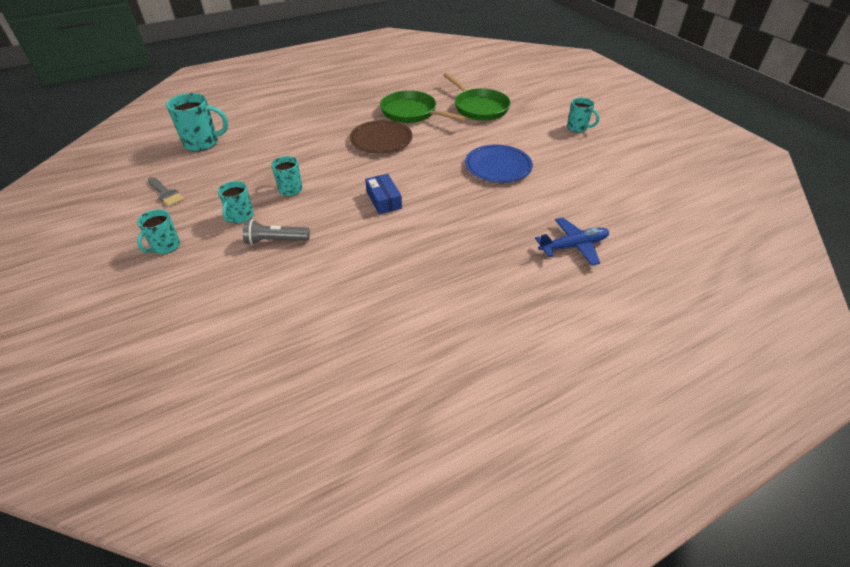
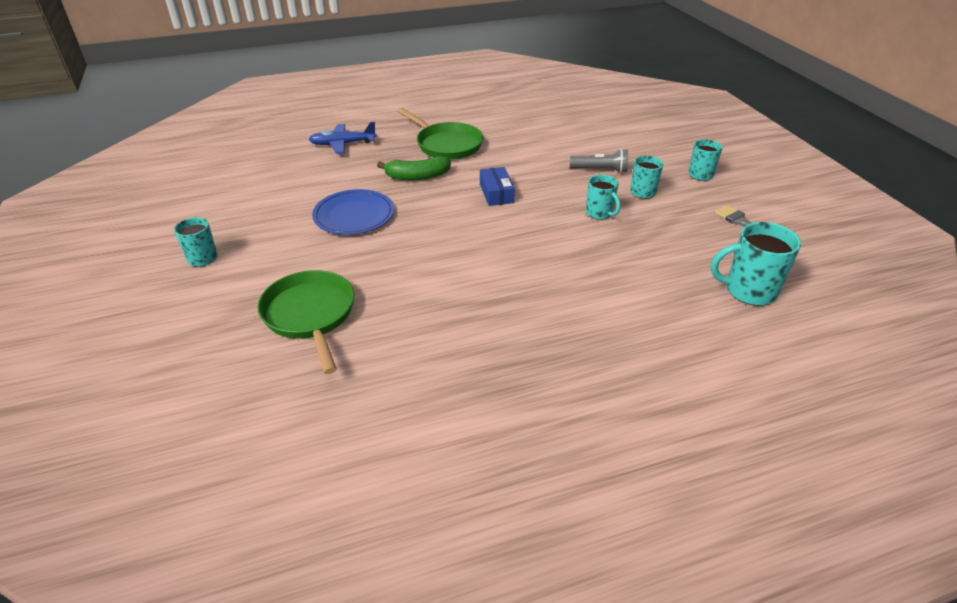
camera: 170 degrees left, 5 degrees down
(381, 140) = (486, 268): brown plate -> none
(411, 113) = (426, 316): green pan -> green pan (446, 144)
(466, 210) = (417, 176): none -> green banana

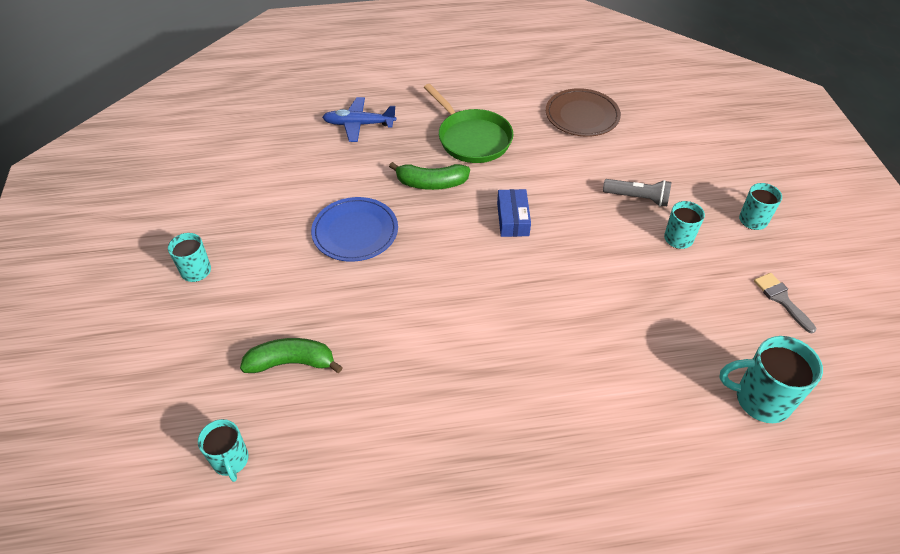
camera: 10 degrees right, 10 degrees up
(310, 315) = (292, 362): green pan -> green banana
(538, 123) = (582, 115): none -> brown plate
(599, 213) = (621, 264): turquoise mug -> turquoise mug (231, 460)

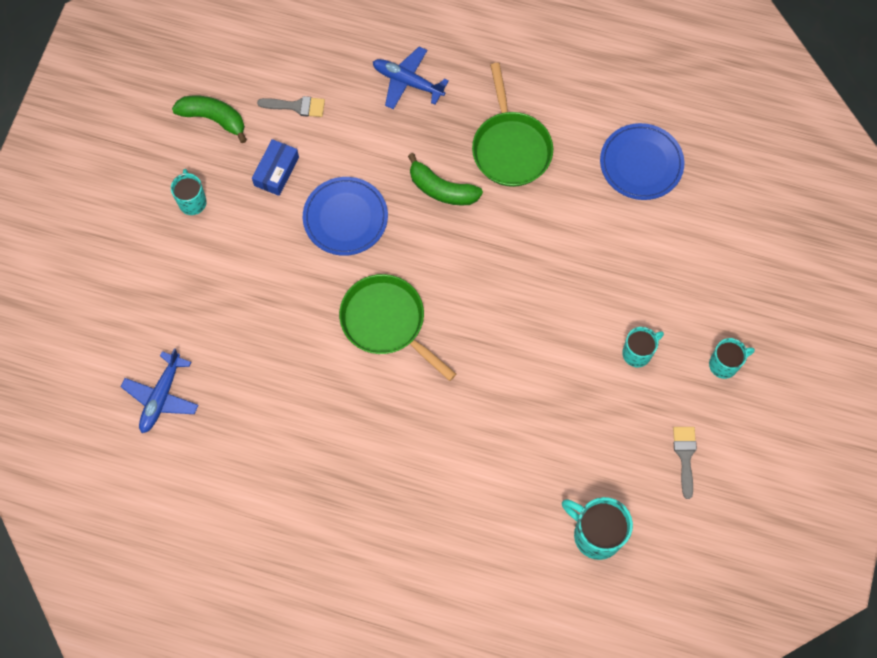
camera: 25 degrees right, 20 degrees up
(231, 460) = (161, 397): turquoise mug -> blue plane
(268, 169) = (296, 106): none -> grey brush
(292, 362) = (238, 331): green banana -> green banana (213, 119)
(441, 298) = (386, 322): none -> green pan
(513, 219) = (495, 265): blue box -> blue box (276, 171)
(582, 115) = (641, 163): brown plate -> blue plate
(637, 198) = (629, 291): grey flashlight -> none

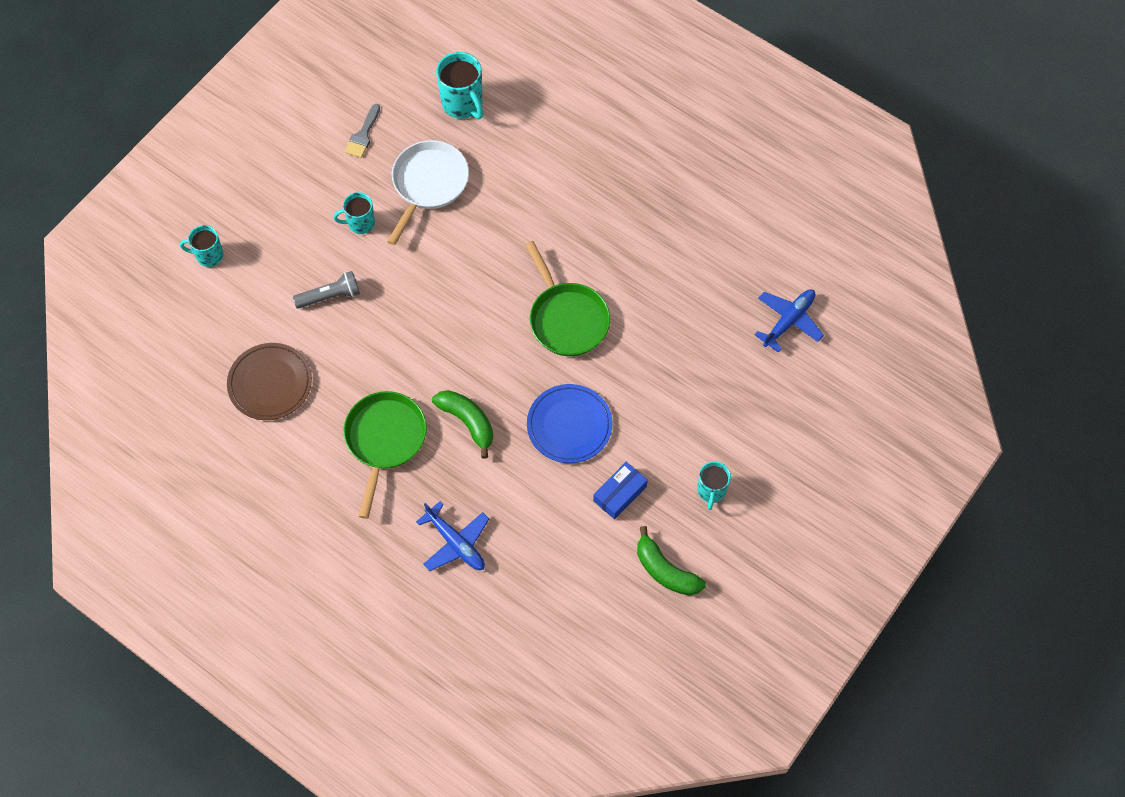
camera: 160 degrees left, 5 degrees down
(296, 106) = (577, 555): grey brush -> none
(589, 422) = (428, 184): none -> white pan
(628, 266) = (330, 296): none -> grey flashlight
(641, 163) = (270, 383): blue plate -> brown plate
(724, 364) = (292, 191): turquoise mug -> turquoise mug (209, 255)

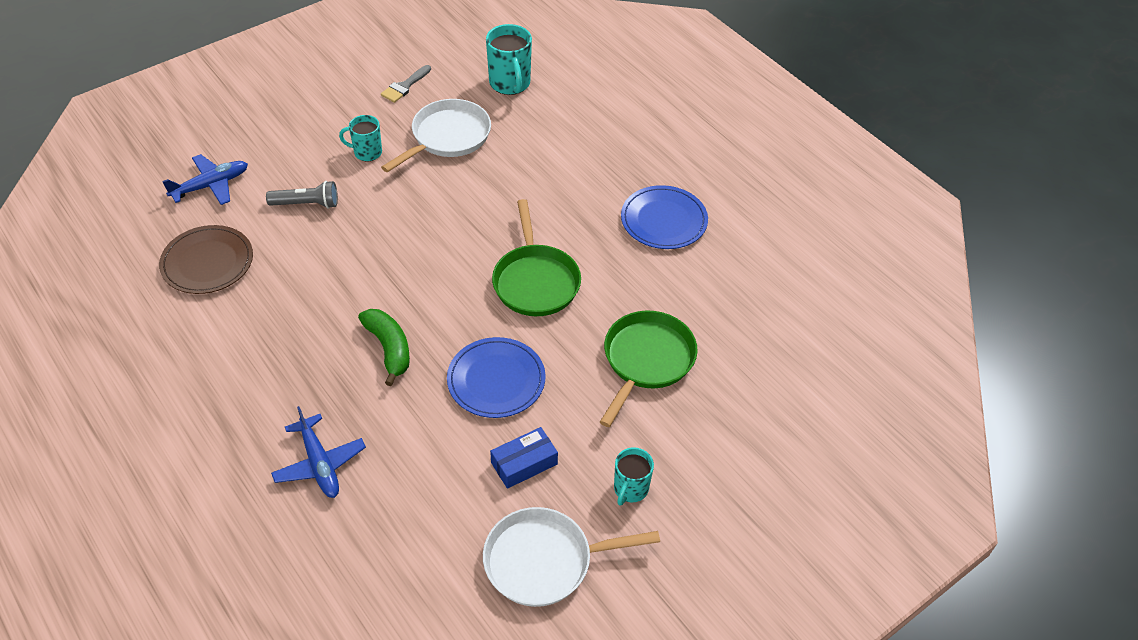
camera: 15 degrees right, 15 degrees down
(209, 255) = (210, 144): turquoise mug -> none
(385, 440) = (294, 343): green pan -> green pan (646, 360)
(657, 222) = (663, 220): none -> blue plate
(665, 570) = (544, 561): green banana -> white pan
(788, 321) = (775, 342): blue plane -> blue plane (211, 185)

